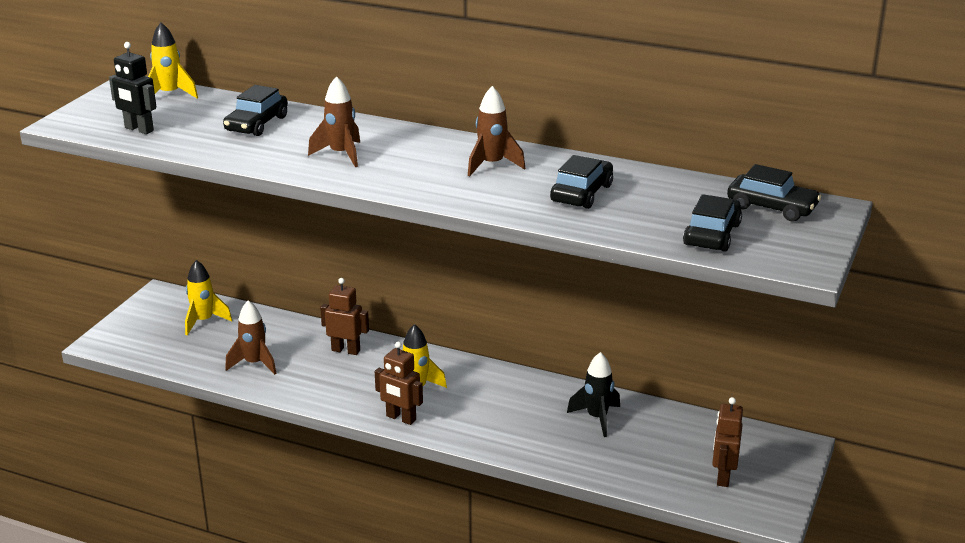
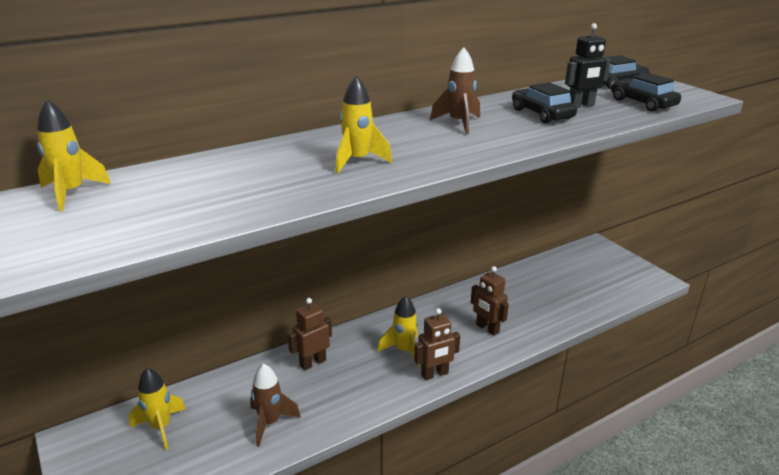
camera: 55 degrees left, 0 degrees up
(138, 129) = (123, 231): black robot -> black robot (581, 105)
(257, 124) = (229, 174): black car -> none
(341, 154) = (357, 161): brown rocket -> yellow rocket
(597, 418) = (513, 293): black rocket -> none
(723, 476) = (609, 278): brown robot -> brown robot (487, 328)

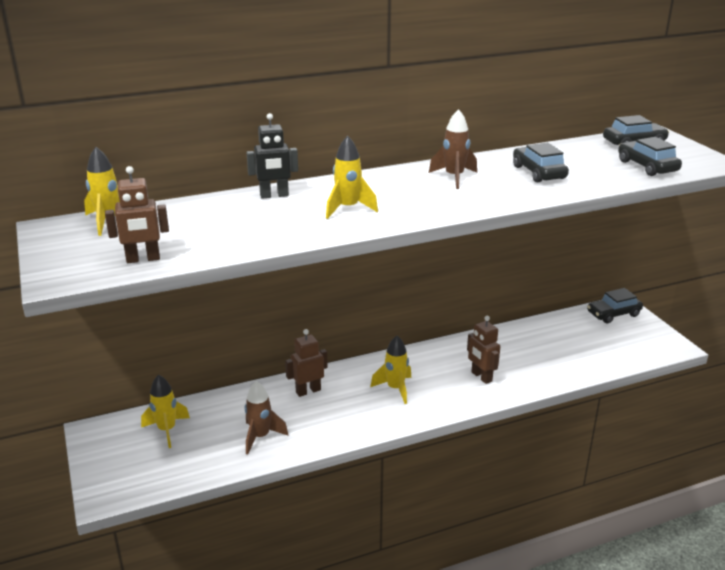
camera: 10 degrees right, 0 degrees up
(435, 374) = (419, 412): brown robot -> brown robot (143, 259)
(581, 105) = (582, 166): black robot -> black robot (274, 195)
(591, 253) = (613, 314): none -> black car

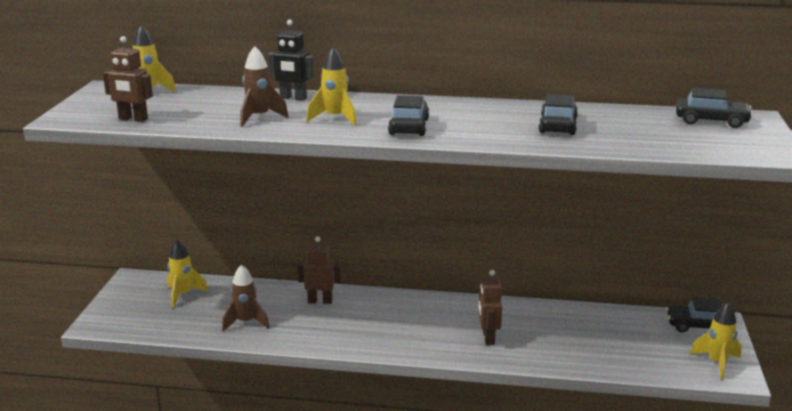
camera: 30 degrees right, 5 degrees down
(395, 389) = (396, 323): yellow rocket -> yellow rocket (717, 363)
(454, 177) = (468, 114): brown rocket -> brown rocket (259, 118)
(647, 166) = (686, 142): black car -> black car (408, 127)

